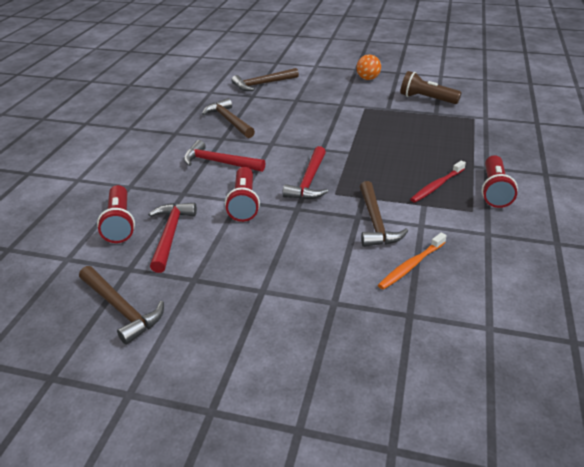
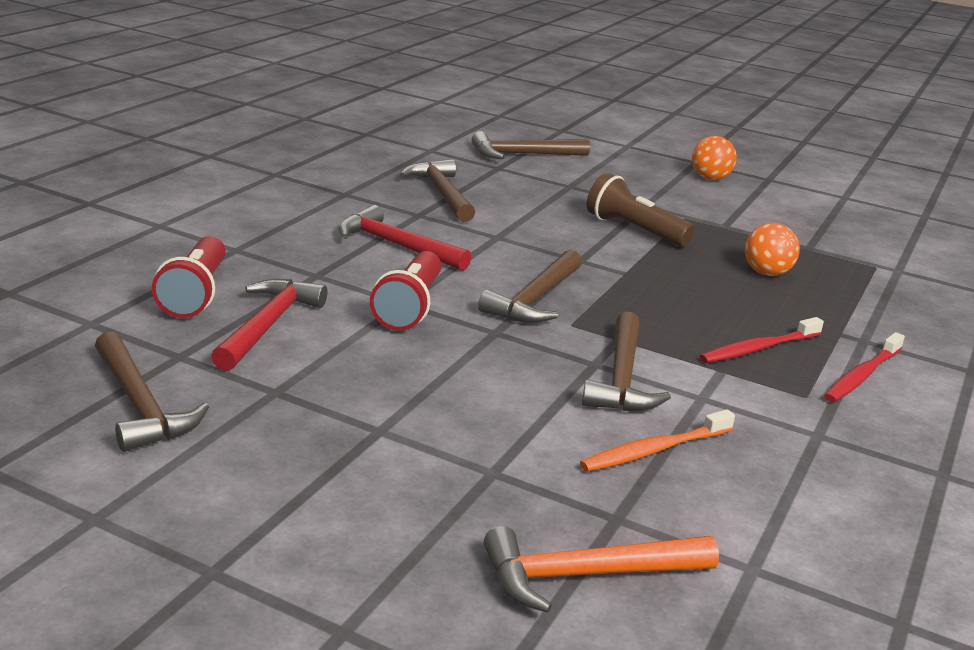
camera: 10 degrees right, 10 degrees down
(309, 181) = (534, 299): red hammer -> brown hammer
(409, 356) = (586, 575): none -> orange hammer
(421, 135) = (766, 273): none -> orange ball
(426, 99) = (802, 225): brown flashlight -> brown flashlight (634, 230)
(494, 191) = (861, 376): red flashlight -> red toothbrush

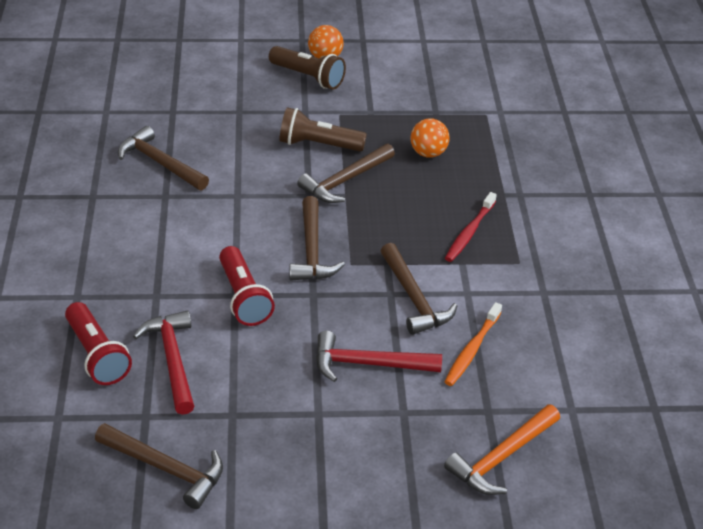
camera: 30 degrees left, 15 degrees up
(396, 245) = (180, 238): red hammer -> red hammer (368, 364)
(523, 154) = (177, 86): brown hammer -> brown hammer (345, 181)
(675, 185) = (308, 77): none -> brown flashlight
(861, 376) = (537, 229): red toothbrush -> none

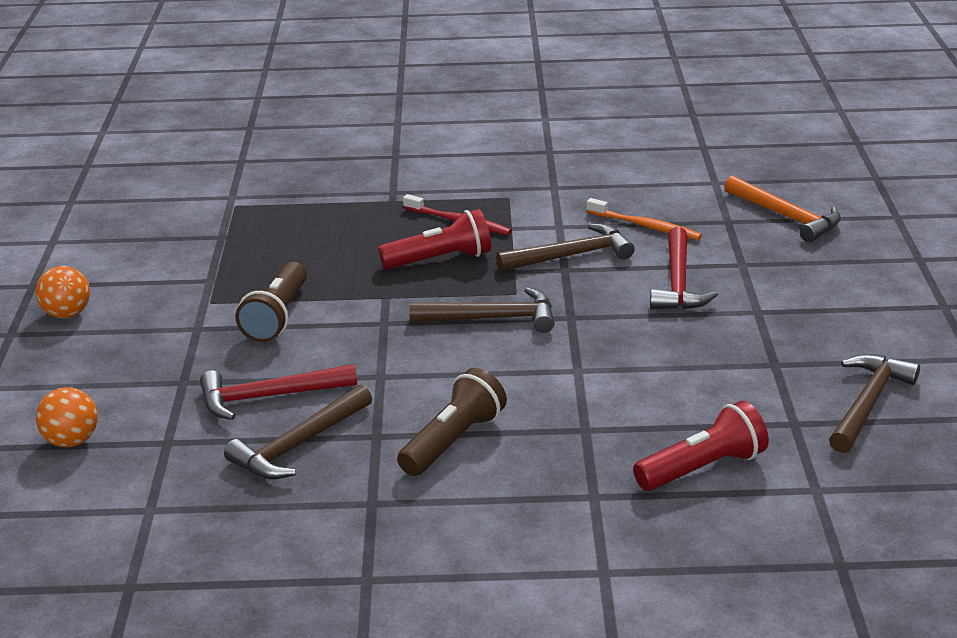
camera: 85 degrees left, 10 degrees down
(172, 360) = (699, 409): red hammer -> red hammer (268, 397)
(243, 297) = (582, 363): red flashlight -> red flashlight (440, 259)
(308, 77) = (113, 327): brown flashlight -> brown flashlight (453, 441)
(345, 181) = (357, 297): brown hammer -> none
(428, 153) = (308, 242): orange ball -> orange ball (72, 441)

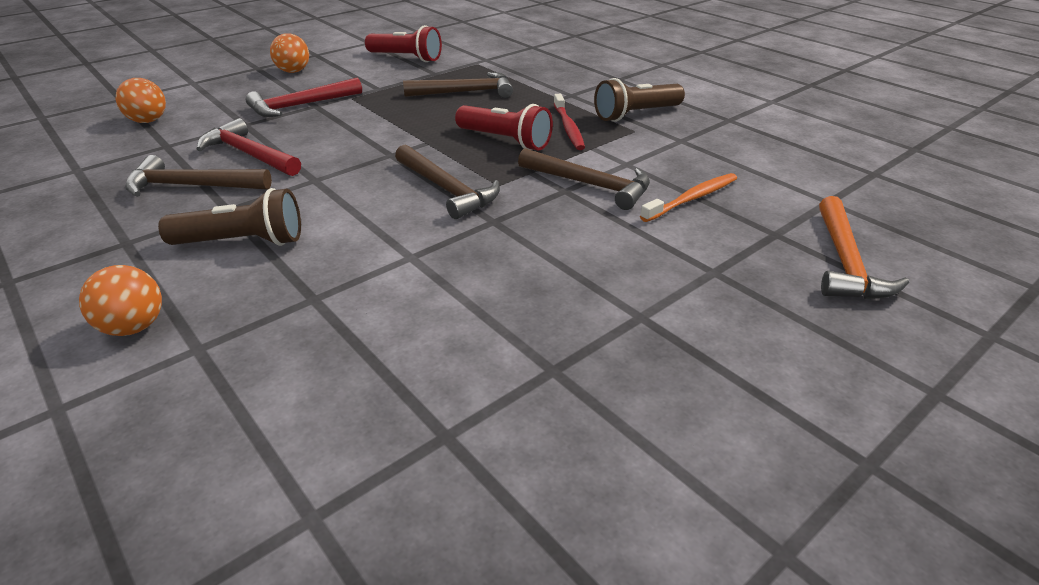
camera: 50 degrees right, 5 degrees up
(277, 317) = (356, 120): brown flashlight -> brown flashlight (636, 114)
(529, 520) = (134, 327): none -> orange ball
(646, 226) = (692, 198): orange toothbrush -> orange toothbrush turned 120 degrees counterclockwise
(678, 283) = (624, 250): red hammer -> red hammer (300, 106)
(702, 468) = (295, 400): red flashlight -> red flashlight (406, 58)
(868, 403) = (551, 486): brown hammer -> brown hammer (466, 92)

